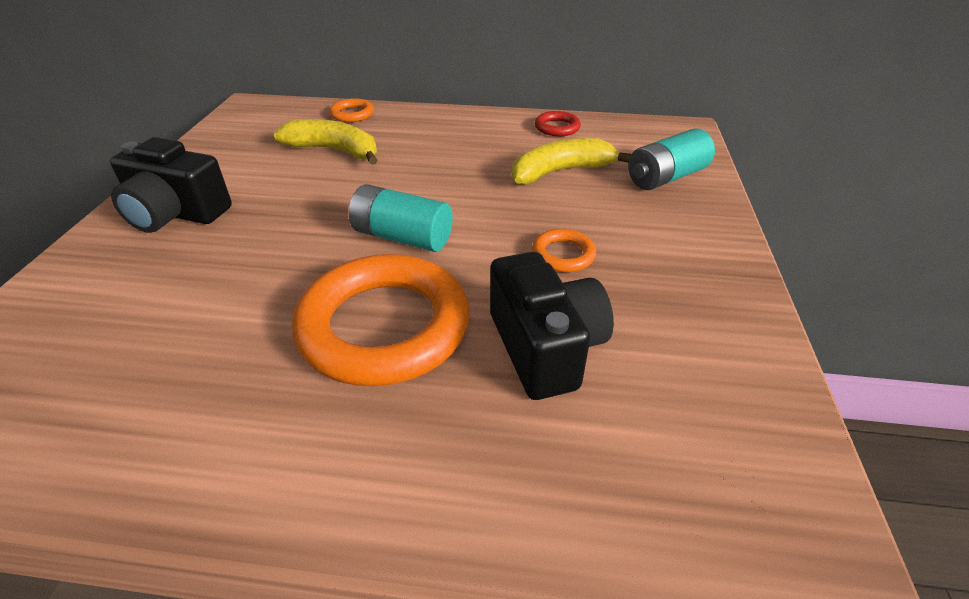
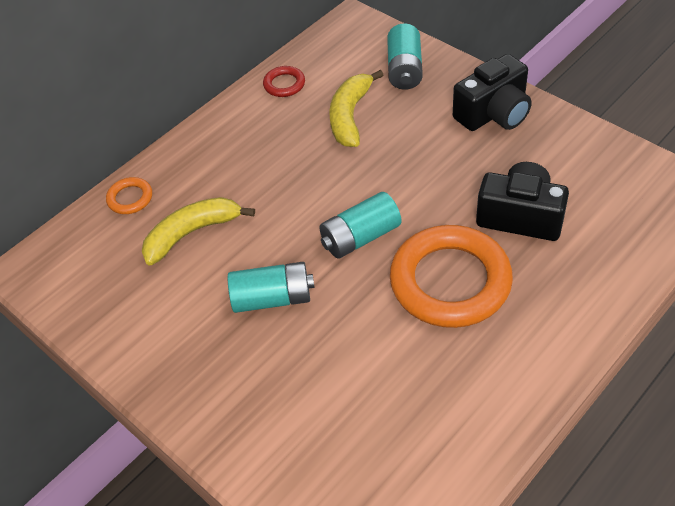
camera: 50 degrees left, 10 degrees up
(176, 214) = (209, 366): black camera -> black camera (494, 113)
(281, 216) = (272, 298): none -> turquoise battery
(563, 255) = (446, 166): orange ring -> none

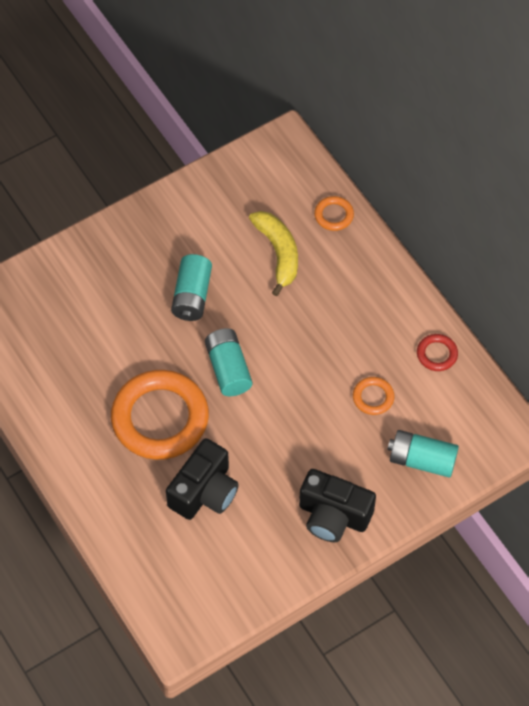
camera: 100 degrees right, 10 degrees up
(350, 116) = (373, 397): yellow banana -> orange ring
(494, 113) = (333, 515): black camera -> black camera turned 45 degrees counterclockwise

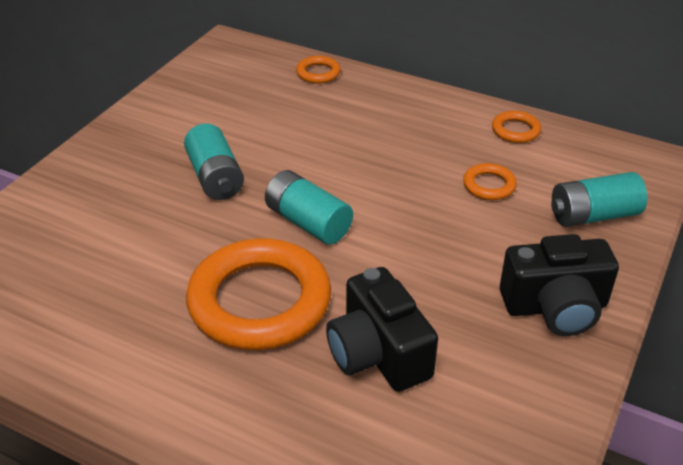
camera: 30 degrees left, 20 degrees down
(204, 491) = (378, 353): black camera -> black camera turned 150 degrees clockwise
(278, 253) = (285, 115): yellow banana -> none
(437, 354) = (515, 130): red ring -> orange ring

